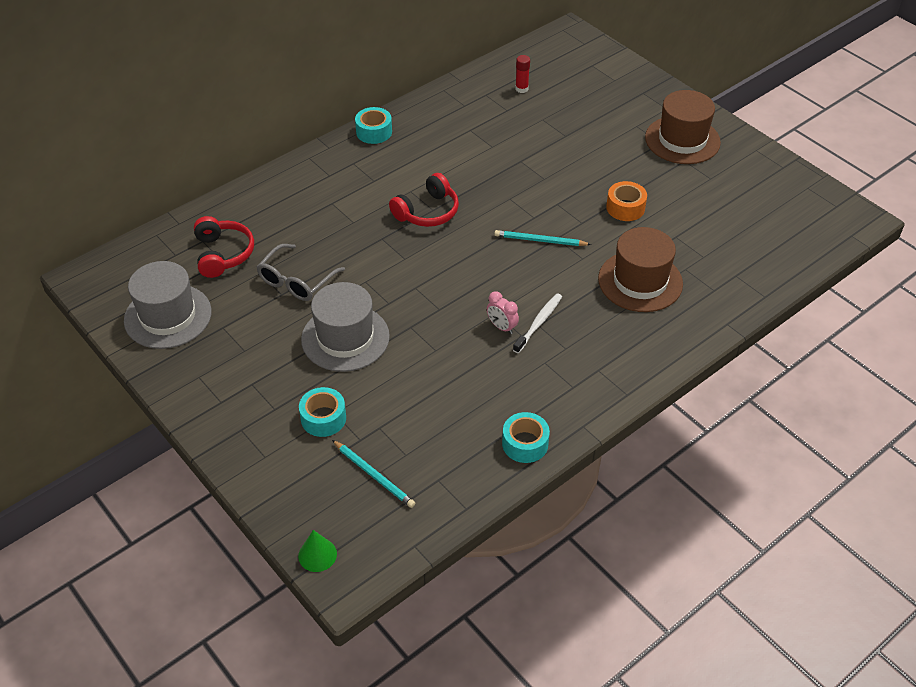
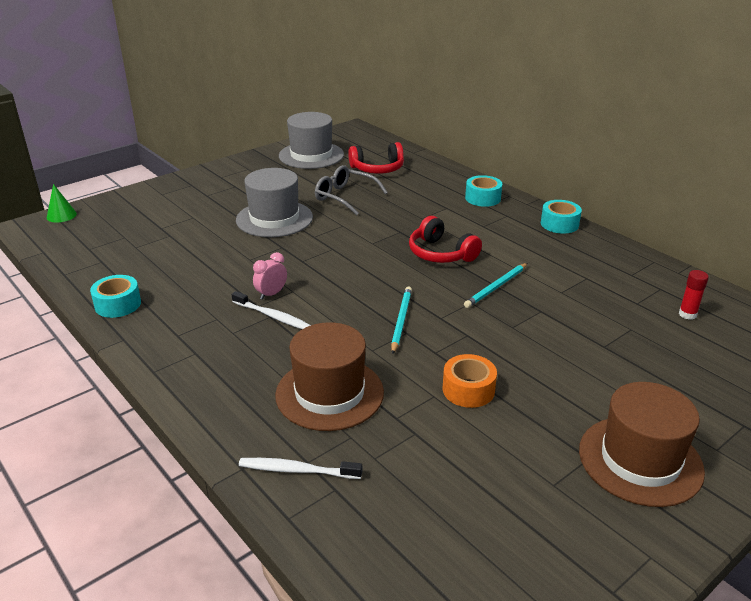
camera: 90 degrees right, 15 degrees down
(323, 418) = (189, 213): turquoise tape -> turquoise tape (483, 198)
(374, 475) = (122, 234): turquoise pencil -> turquoise pencil (496, 287)
(723, 294) = (297, 470): none -> white toothbrush

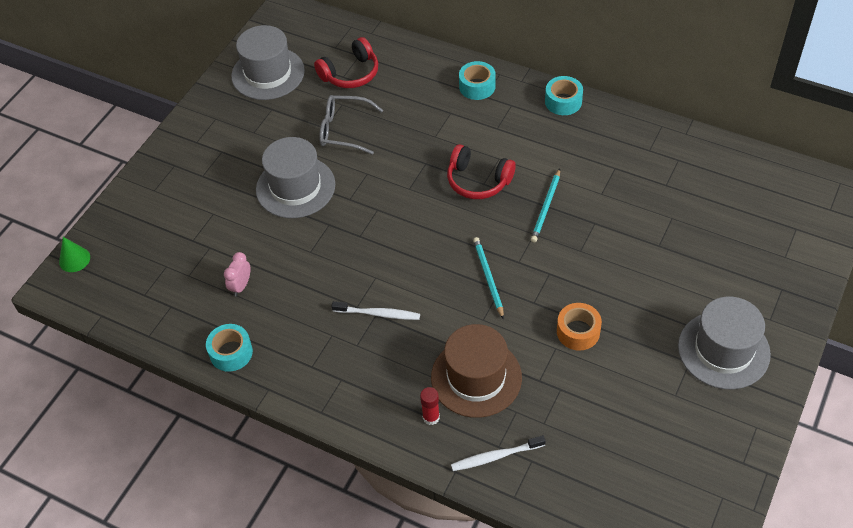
camera: 20 degrees left, 20 degrees up
(271, 294) = (359, 288): pink clock -> pink clock (241, 286)
(640, 460) = (723, 350): brown hat -> grey hat
(687, 314) = (709, 184): red glue stick -> red glue stick (431, 417)

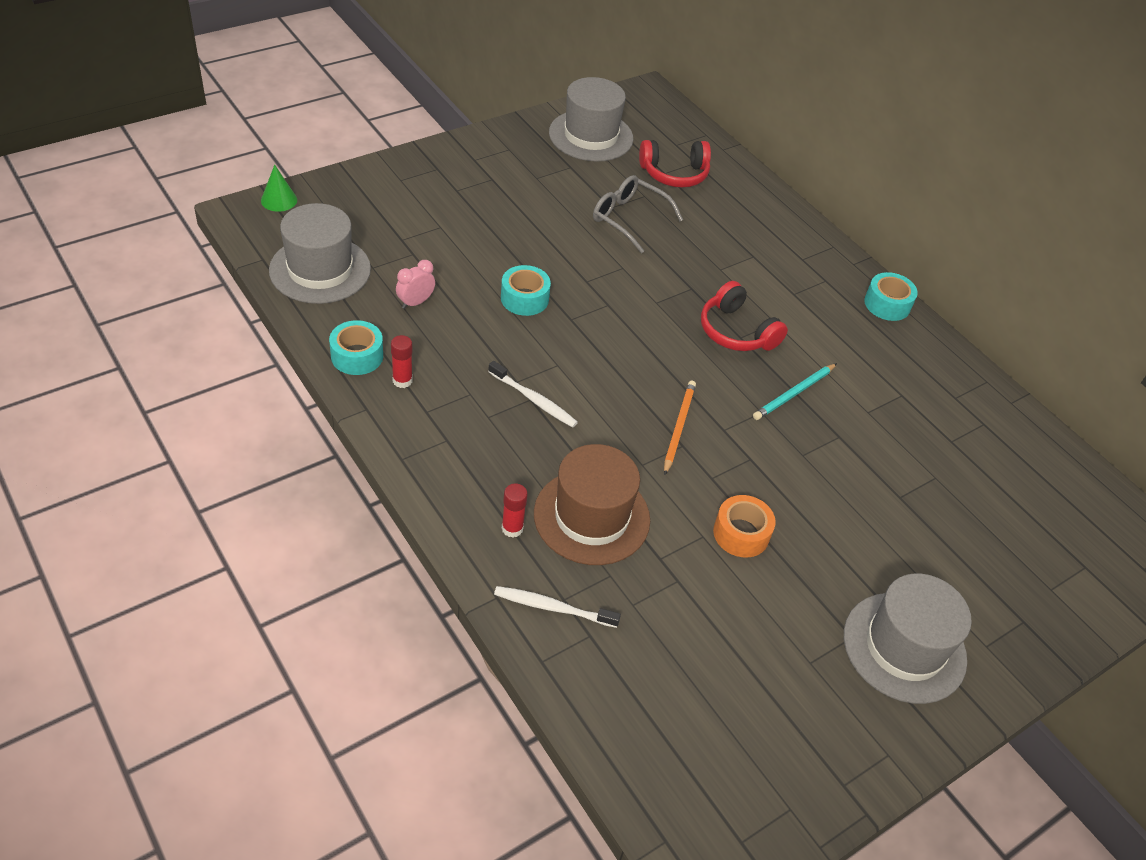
camera: 20 degrees right, 5 degrees down
(277, 353) = (402, 380): none -> red glue stick
(295, 187) = (540, 244): grey hat -> grey hat (320, 269)
(477, 86) = (800, 246): turquoise tape -> turquoise tape (524, 298)
(488, 278) = (678, 428): turquoise pencil -> orange pencil

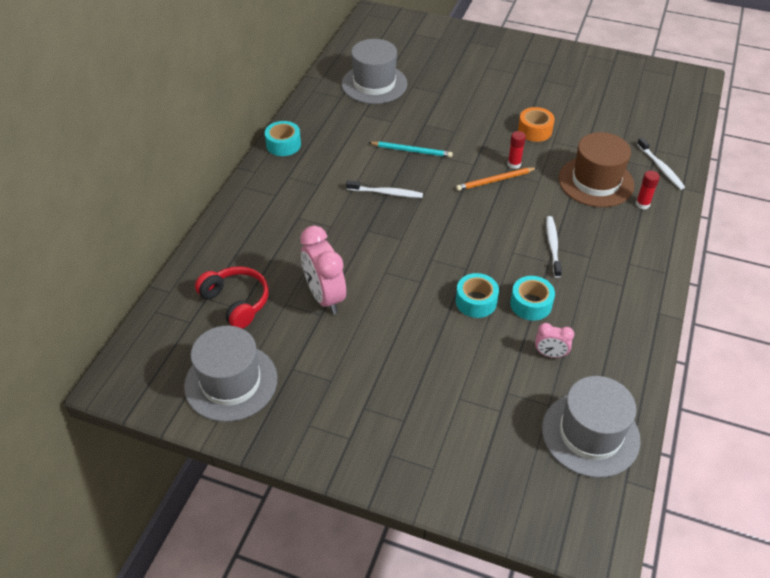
camera: 120 degrees left, 0 degrees up
(279, 200) = (556, 534): green cone -> none
(357, 356) = (631, 348): turquoise tape -> turquoise tape (531, 304)
(402, 380) = (618, 312): red glue stick -> red glue stick (514, 164)
(629, 219) = (325, 297): grey glasses -> pink clock
(736, 331) = (386, 193): red headphones -> white toothbrush
(904, 647) = (529, 66): grey hat -> grey hat (374, 84)

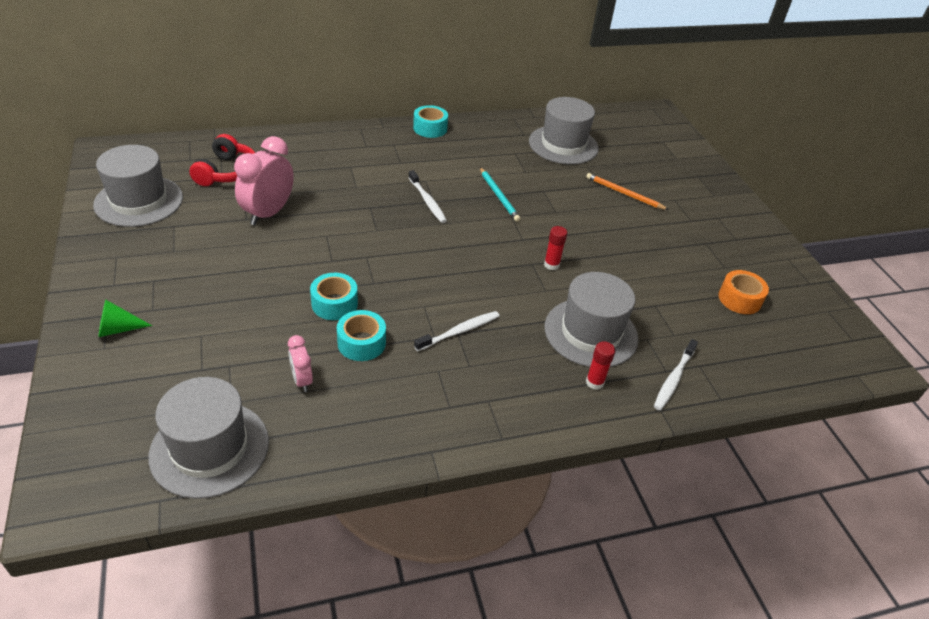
camera: 50 degrees right, 5 degrees down
(415, 452) = (118, 329): none -> green cone
(495, 180) = (514, 260): orange pencil -> orange pencil (624, 194)
(534, 130) = (619, 262): orange tape -> orange tape (739, 299)
(596, 182) = (591, 332): brown hat -> grey hat

